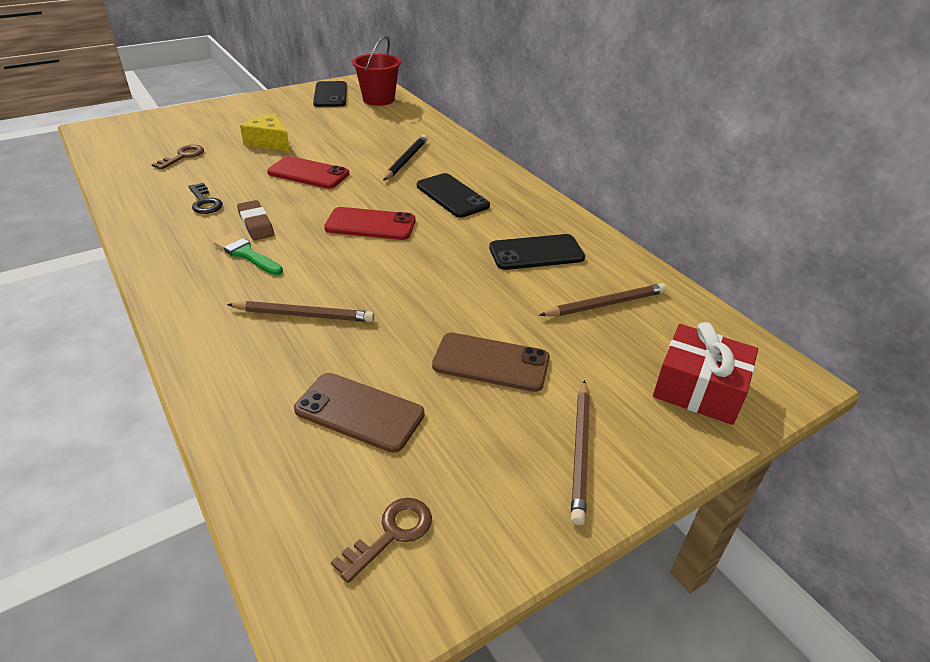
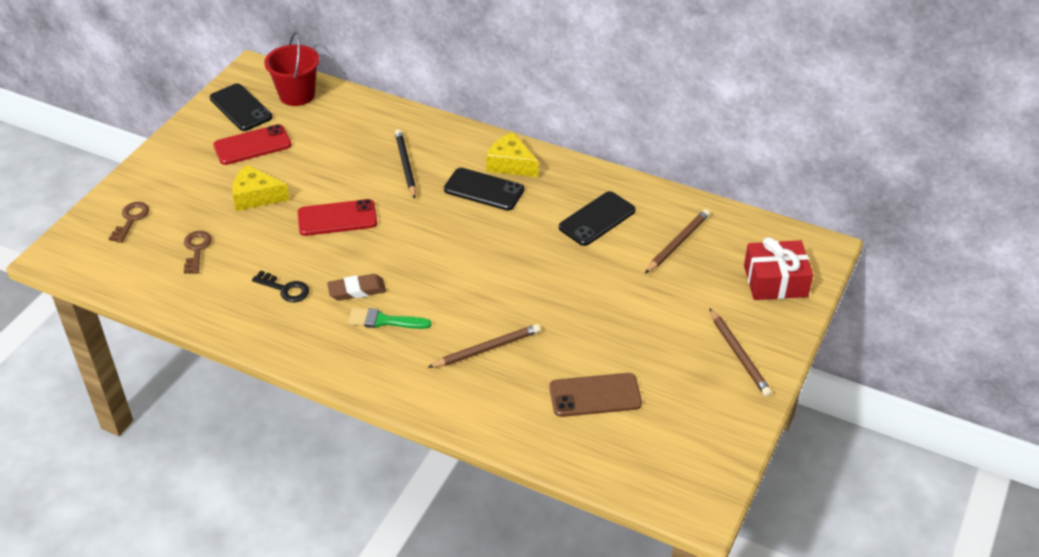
camera: 30 degrees left, 5 degrees up
(256, 224) = (357, 290): brown eraser -> brown eraser turned 45 degrees counterclockwise
(370, 224) = (449, 249): red phone -> red phone (252, 145)
(391, 534) = (680, 450): brown key -> brown key (131, 219)
(491, 362) = (642, 323): brown phone -> none
(496, 187) = (510, 164): none -> yellow cheese

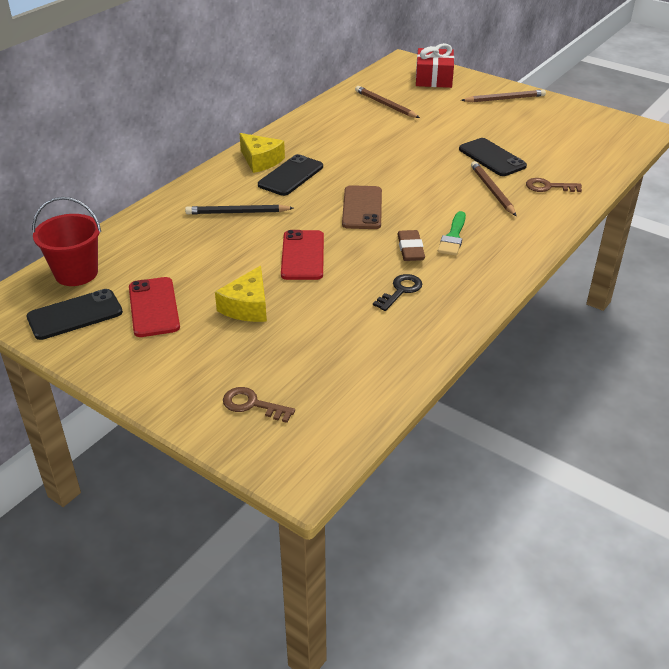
camera: 80 degrees left, 5 degrees down
(196, 249) = (324, 350): brown key -> brown key (548, 187)
(510, 164) = (260, 161): yellow cheese -> yellow cheese turned 90 degrees counterclockwise
(595, 395) = (543, 152): brown phone -> brown phone (362, 208)
(597, 219) = (347, 131): black phone -> black phone (492, 158)

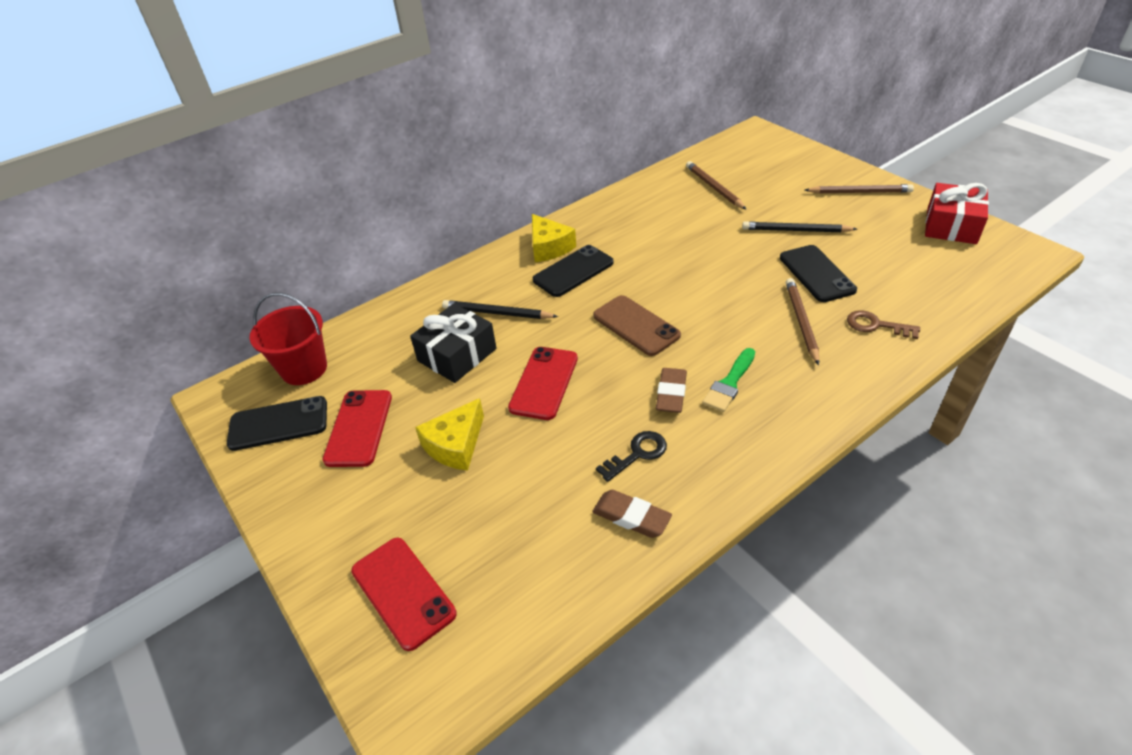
camera: 20 degrees right, 5 degrees up
(216, 246) = (457, 355): none -> black gift
(252, 405) = (403, 592): brown key -> red phone
(362, 208) = (636, 326): brown phone -> brown phone turned 60 degrees counterclockwise
(413, 329) = (631, 517): none -> brown eraser
(433, 78) = (782, 157): red gift -> red gift (951, 226)
(464, 130) = (795, 230): none -> black pencil

